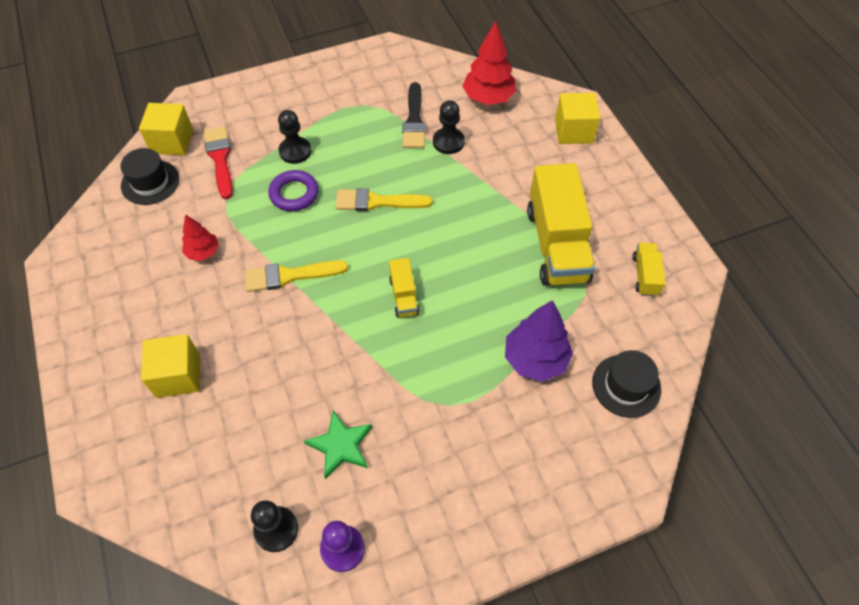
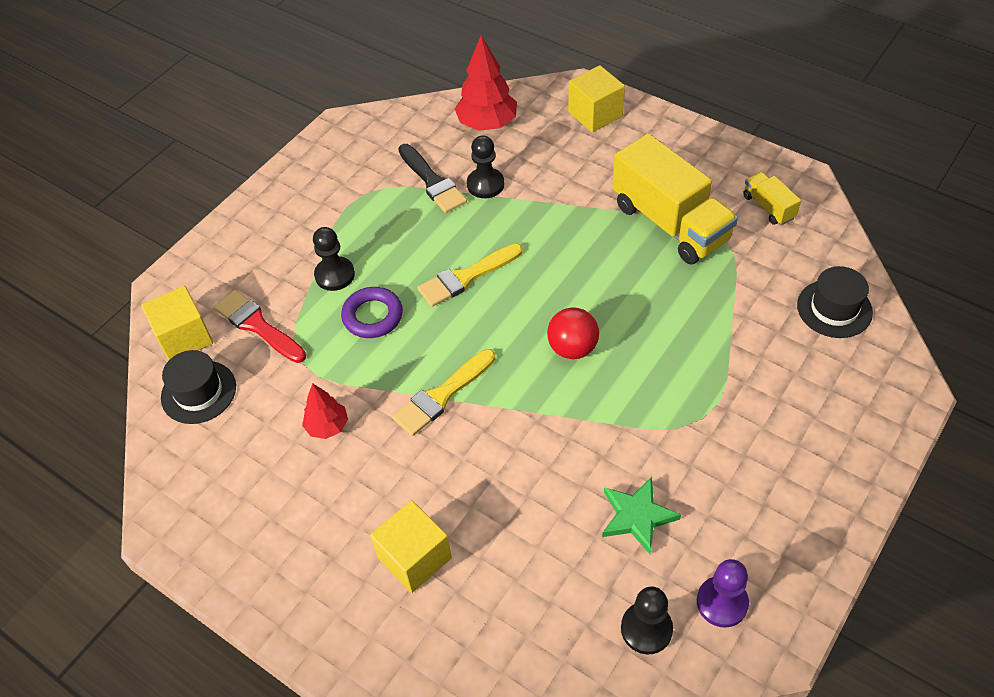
camera: 30 degrees left, 5 degrees down
(404, 296) = (572, 348): yellow truck -> red ball
(535, 359) = (740, 332): purple tree -> none

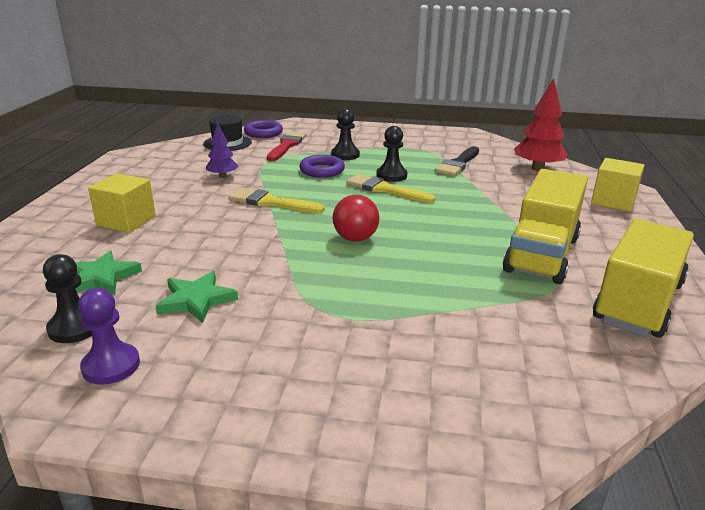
camera: 60 degrees right, 25 degrees down
(184, 338) = (263, 133): yellow cube -> purple ring
(327, 426) = (222, 176): red tree -> purple tree
(485, 184) = (479, 179): black pawn -> black pawn (391, 175)
(553, 598) = (101, 278): none -> green star
(768, 207) = (637, 302): yellow truck -> yellow truck, size x2.16
(834, 308) = (552, 373): black hat -> none

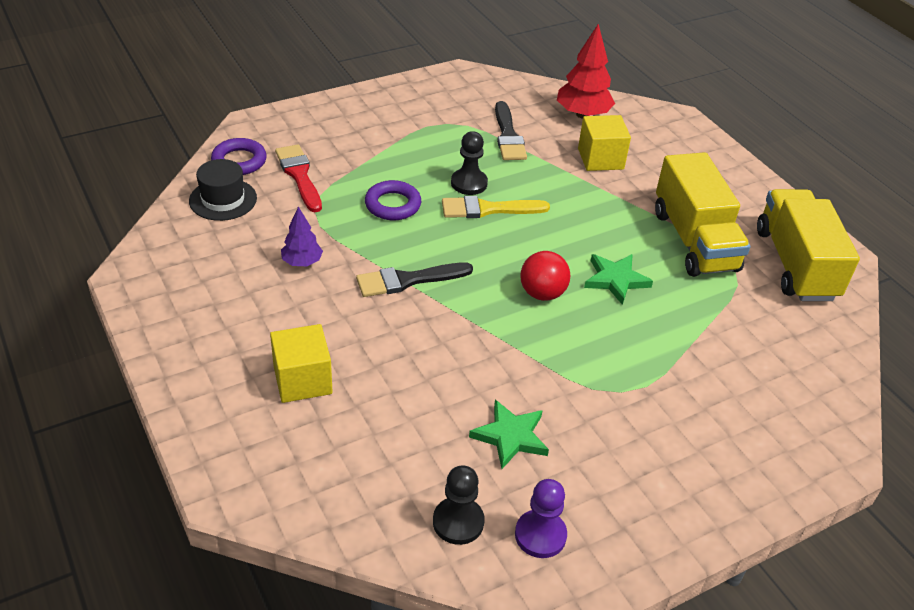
camera: 40 degrees left, 15 degrees up
(101, 278) = (394, 461): green star -> green star (615, 280)
(271, 202) = (408, 280): yellow brush -> black brush
(345, 155) = (383, 166): black pawn -> none
(613, 201) = (681, 141): yellow cube -> yellow cube (600, 159)

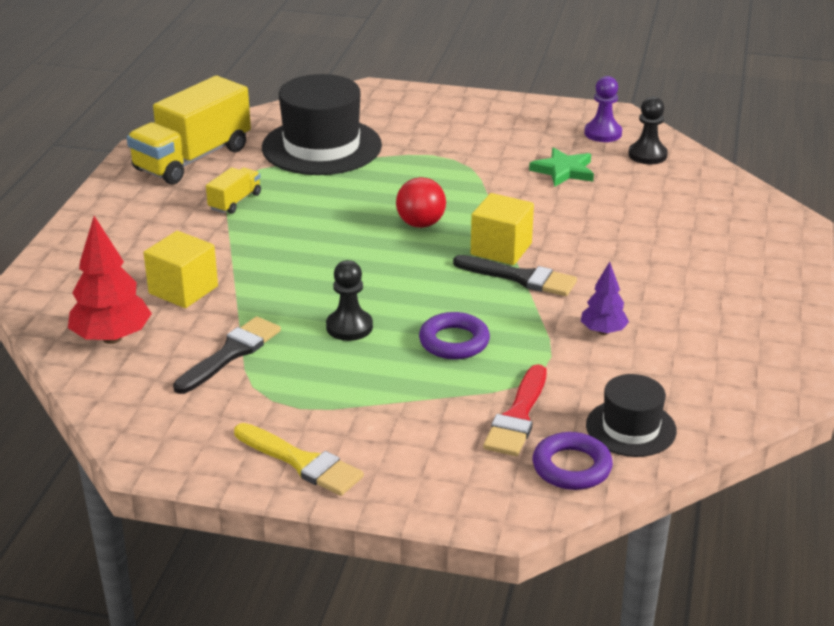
camera: 135 degrees left, 10 degrees down
(302, 380) = (684, 254): yellow cube -> yellow cube (501, 249)
(488, 209) = (367, 297): yellow brush -> yellow brush (302, 462)
(615, 280) = (347, 207): green star -> none
(694, 240) = (235, 201): yellow truck -> yellow truck, size x0.46
(739, 338) = (321, 147): none -> black hat

